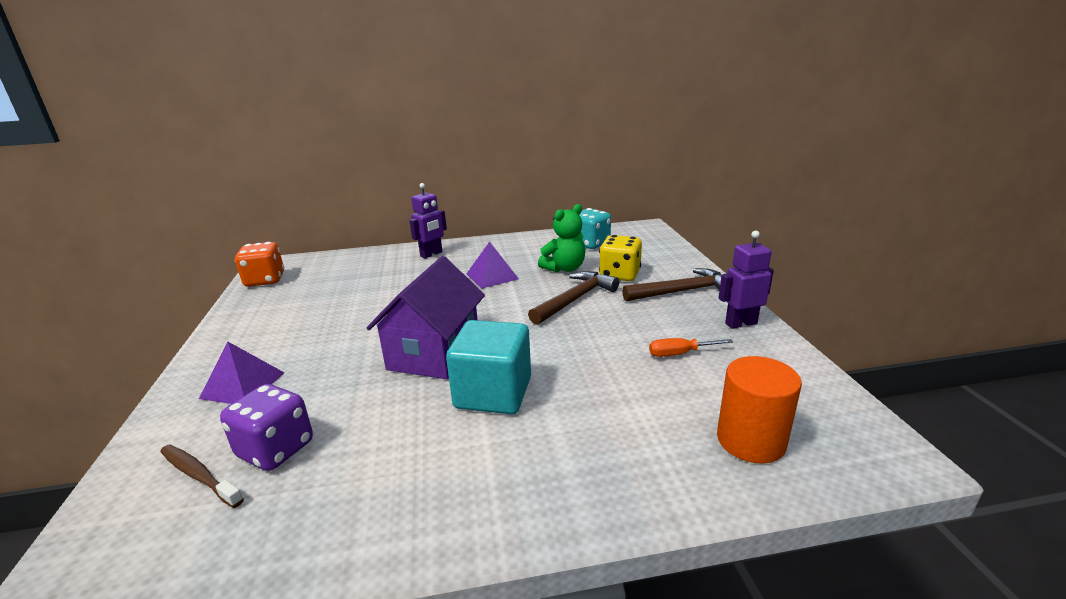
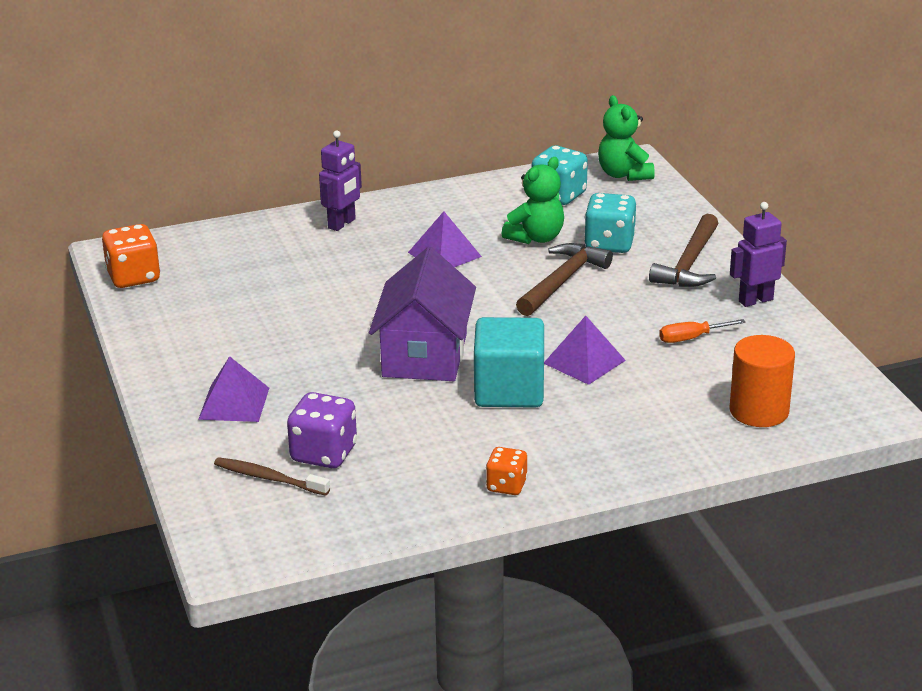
camera: 10 degrees left, 5 degrees up
(439, 517) = (506, 486): none -> orange dice
(574, 369) = (584, 361): none -> purple pyramid
(619, 275) = (609, 244): yellow dice -> turquoise dice
(639, 233) = (624, 174): none -> green teddy bear
(682, 291) = (689, 263): brown hammer -> brown hammer turned 135 degrees clockwise

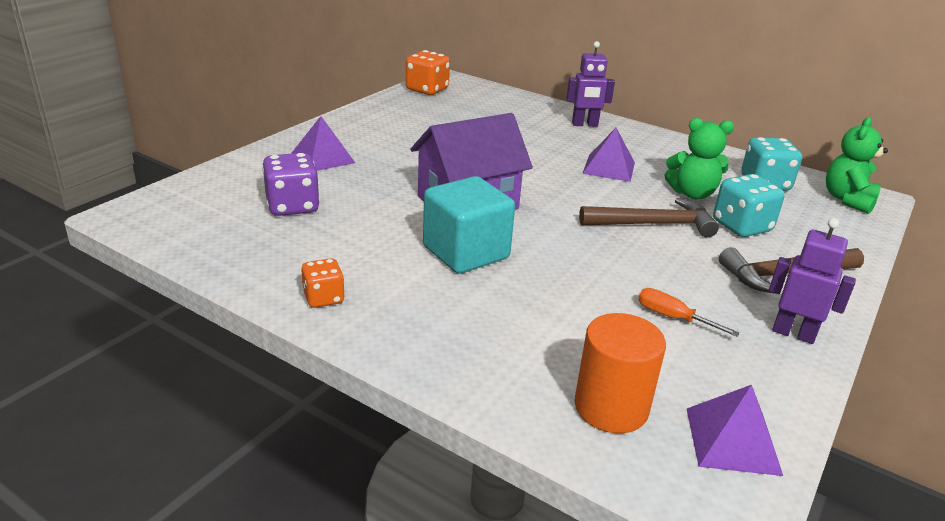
camera: 50 degrees right, 0 degrees up
(269, 478) = (241, 197): brown toothbrush -> none
(584, 361) = (555, 273): purple pyramid -> purple pyramid (732, 440)

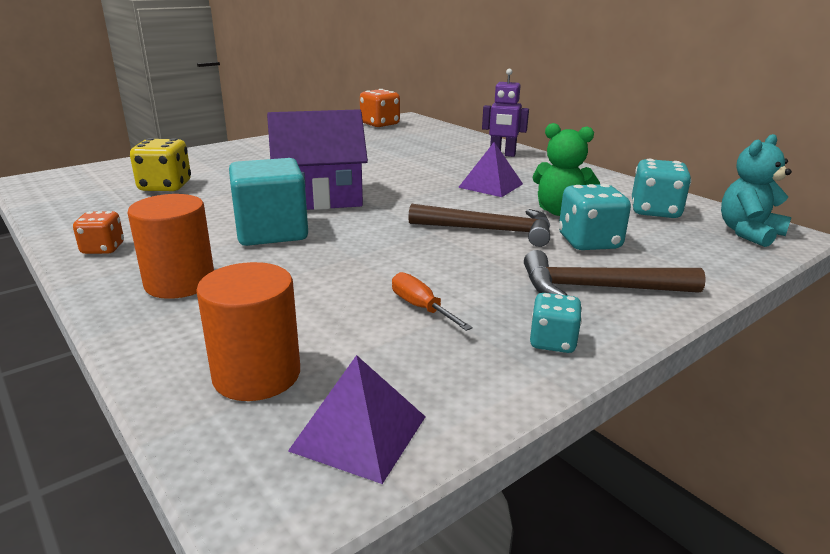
camera: 20 degrees right, 5 degrees down
(292, 206) = (165, 186): purple dice -> yellow dice
(323, 158) = (233, 159): purple pyramid -> none
(446, 326) = (180, 283): none -> orange cylinder
(793, 333) = (552, 342): purple robot -> turquoise dice
(847, 200) = (748, 233): green teddy bear -> turquoise teddy bear

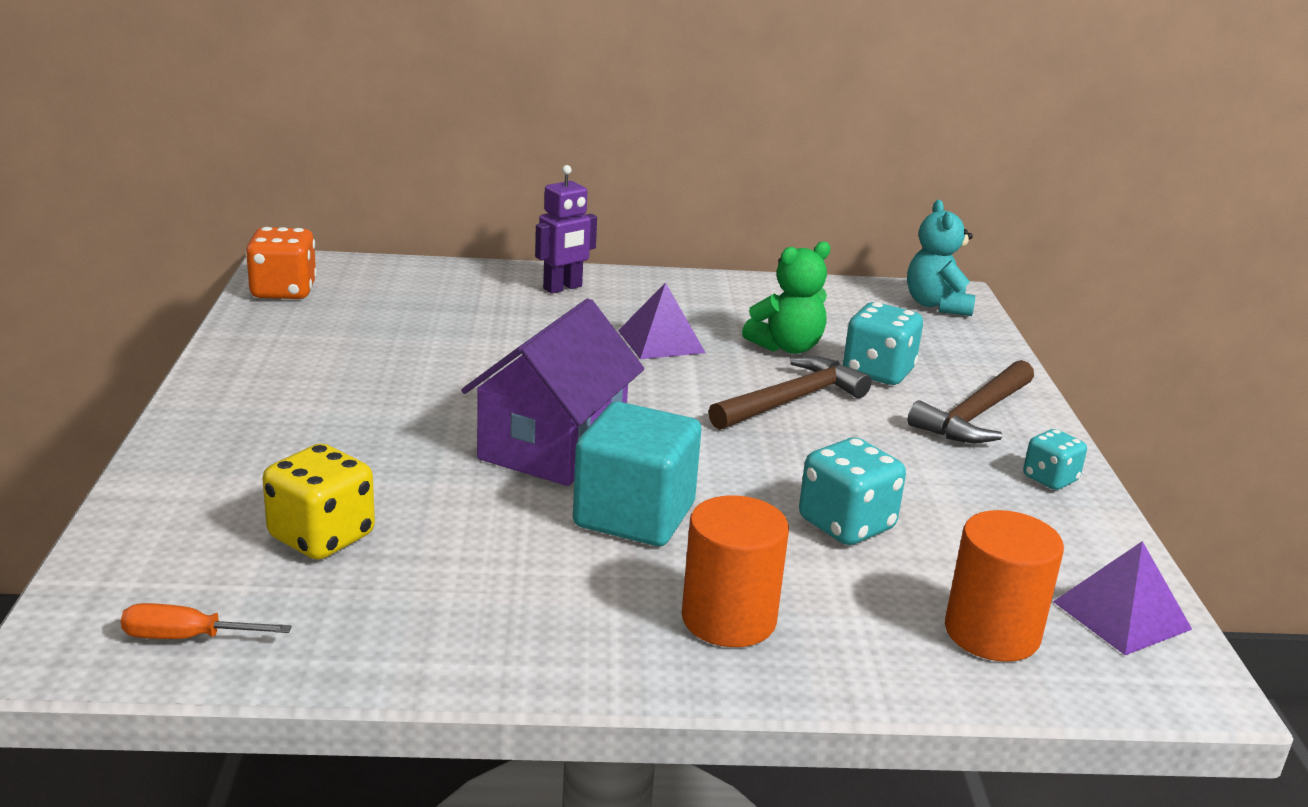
camera: 55 degrees left, 0 degrees up
(103, 249) = (540, 648): orange dice -> none
(421, 307) = (934, 507): orange screwdriver -> orange screwdriver (187, 637)
(655, 211) = (842, 310): turquoise dice -> turquoise dice (846, 525)

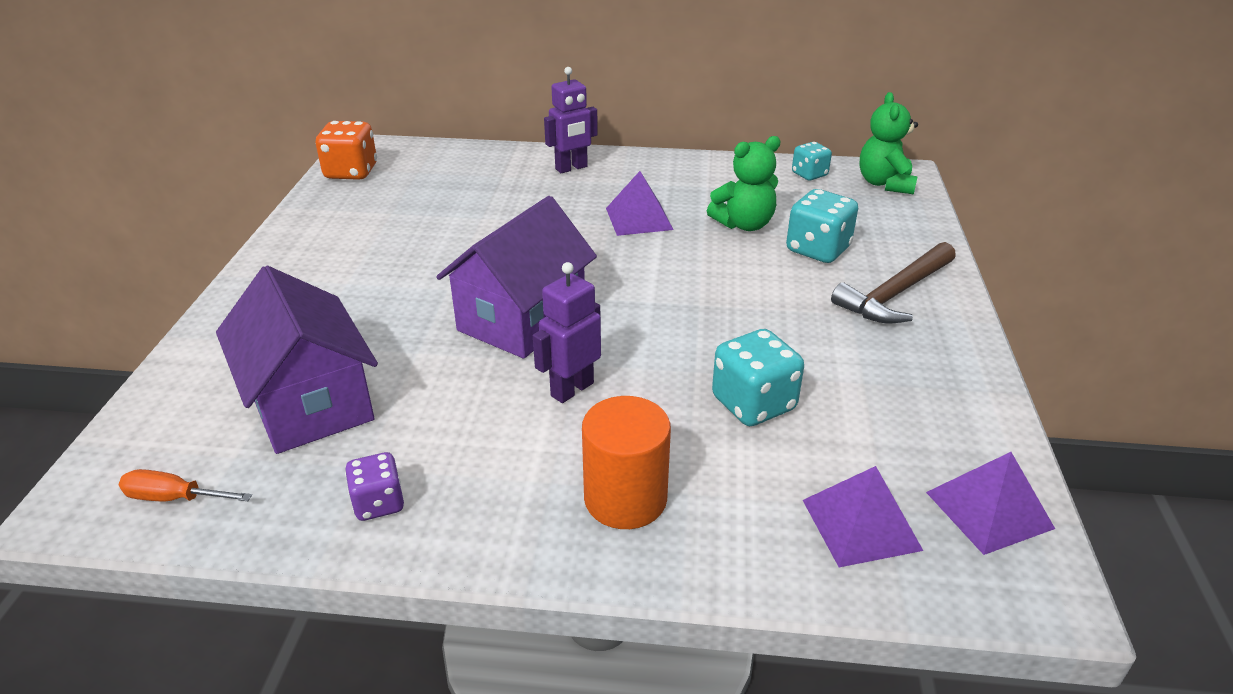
camera: 10 degrees right, 10 degrees up
(321, 537) = (310, 403): yellow dice -> purple house
(442, 634) = (378, 503): none -> purple dice
(634, 515) = (571, 389): turquoise cube -> purple robot
(792, 400) = (736, 277): brown hammer -> none
(937, 305) = (885, 183): turquoise teddy bear -> green teddy bear
(992, 633) = (861, 524): orange cylinder -> purple pyramid
(1050, 479) = (950, 361): turquoise dice -> turquoise dice (809, 174)

